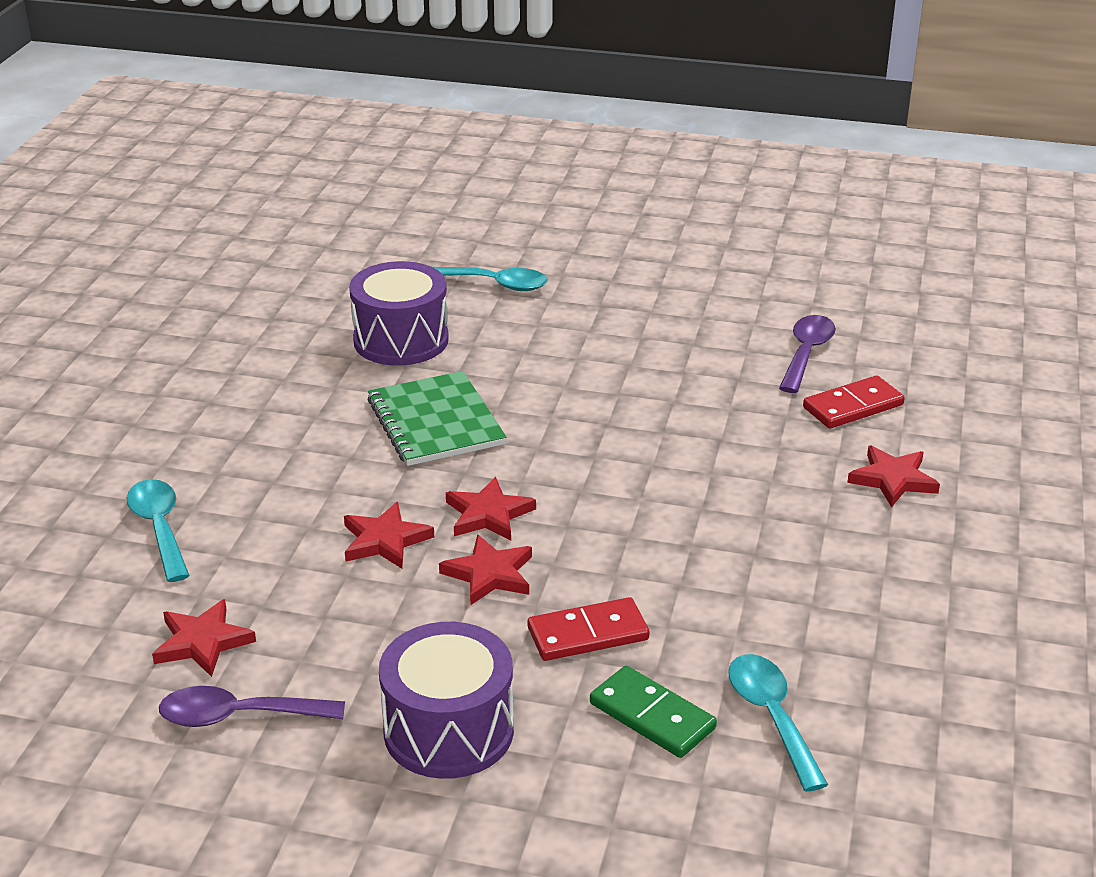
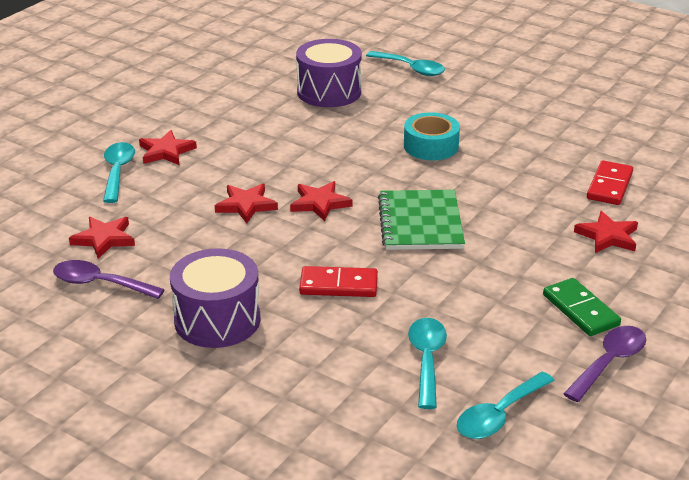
camera: 20 degrees right, 0 degrees up
(435, 422) = (320, 144): green notebook -> green notebook (420, 223)
(489, 574) = (298, 238): red star -> red star (166, 151)
(590, 395) = (431, 146): none -> turquoise tape
(652, 716) = (349, 341): green domino -> green domino (580, 310)
(806, 353) = (598, 147): purple spoon -> purple spoon (609, 363)
(853, 406) = (609, 186): red domino -> red domino turned 60 degrees counterclockwise
(911, 773) = (499, 415): none -> turquoise spoon

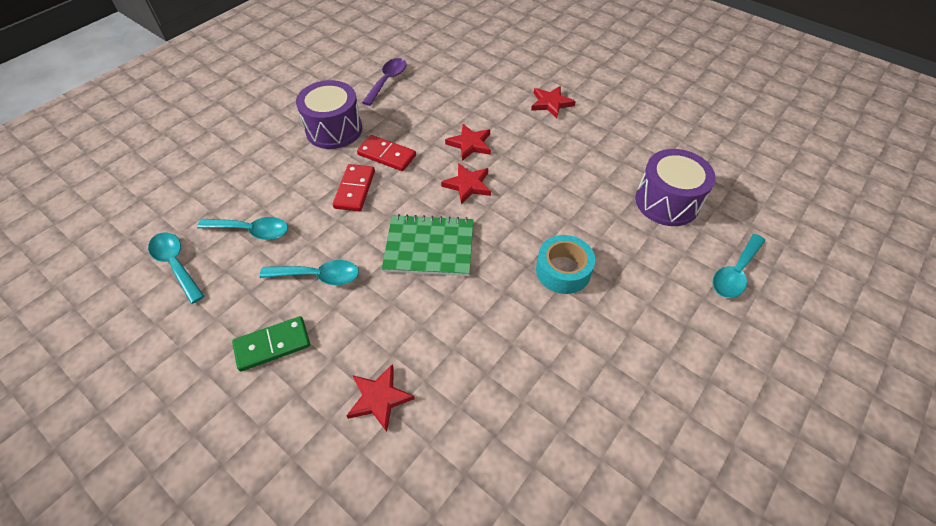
camera: 95 degrees right, 20 degrees up
(104, 239) = (437, 80): red star -> none
(118, 172) = (522, 82): turquoise spoon -> turquoise spoon (318, 276)
(609, 186) = (476, 427): red domino -> red domino (386, 155)
(609, 363) = (198, 350): purple spoon -> none

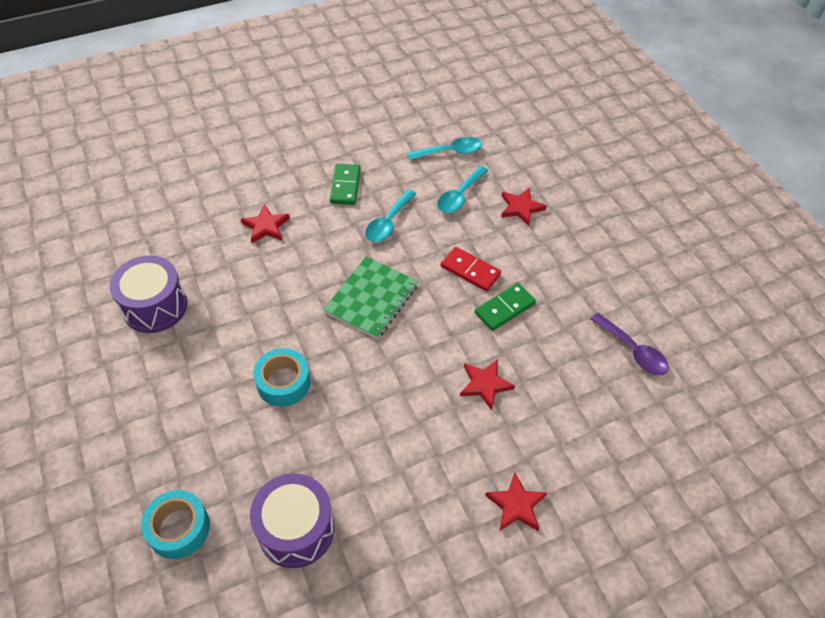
camera: 115 degrees right, 0 degrees up
(334, 129) = (565, 279): purple drum -> purple drum (155, 306)
(386, 155) = (504, 308): red domino -> green domino
(467, 185) = (427, 357): red star -> red star (521, 208)
(735, 273) = (179, 528): turquoise spoon -> turquoise tape

